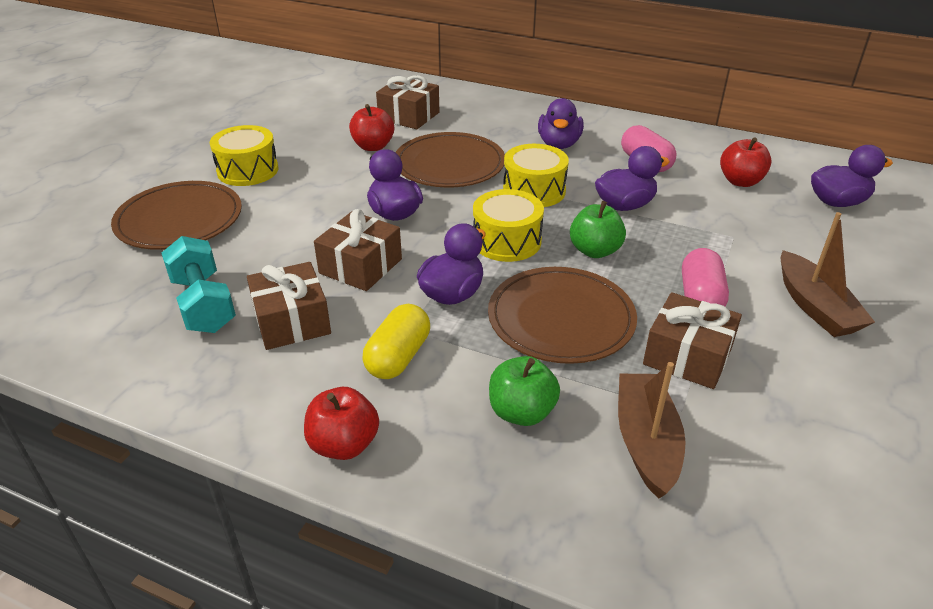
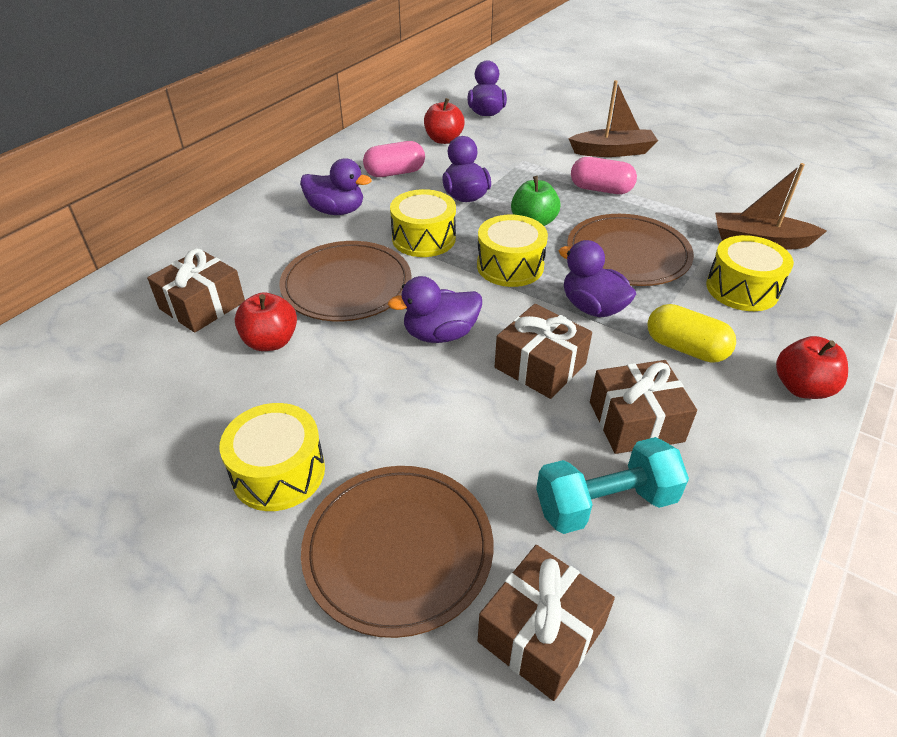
camera: 80 degrees left, 5 degrees up
(521, 412) = (742, 289): green apple -> yellow drum
(687, 356) = (669, 208): brown gift -> brown gift (541, 633)

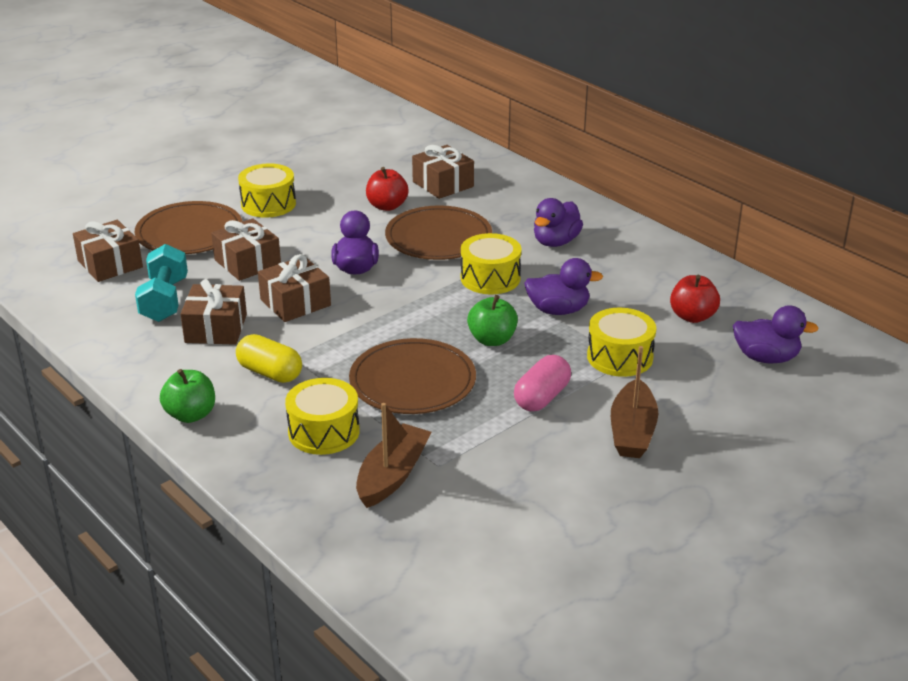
camera: 105 degrees right, 10 degrees down
(395, 173) = (620, 278): pink capsule -> none
(466, 441) = (247, 263): none -> brown gift
(510, 266) = (426, 313): yellow drum -> yellow drum (620, 357)
(592, 307) = (346, 341): purple duck -> none
(685, 348) = (270, 373): yellow capsule -> yellow capsule turned 75 degrees clockwise
(802, 387) = (191, 415): red apple -> green apple

